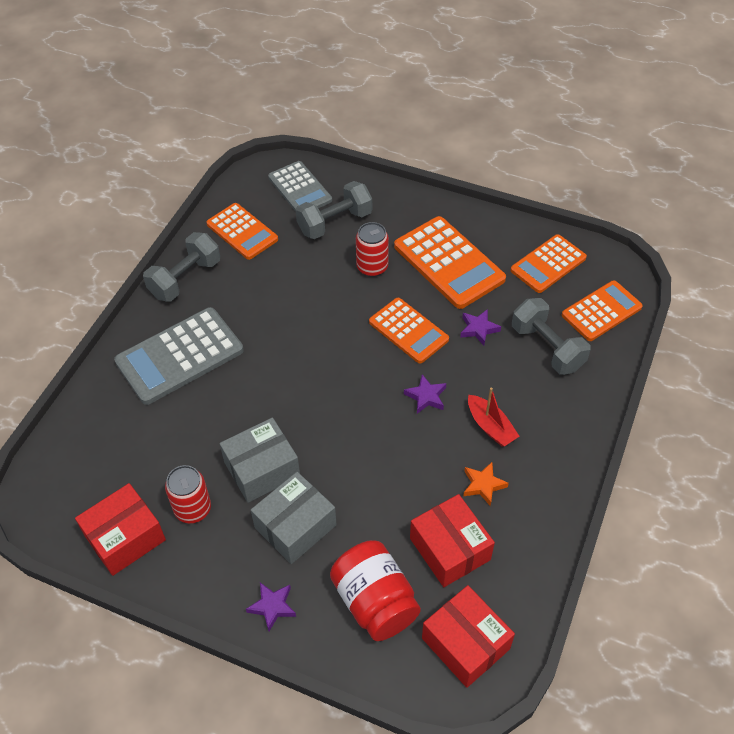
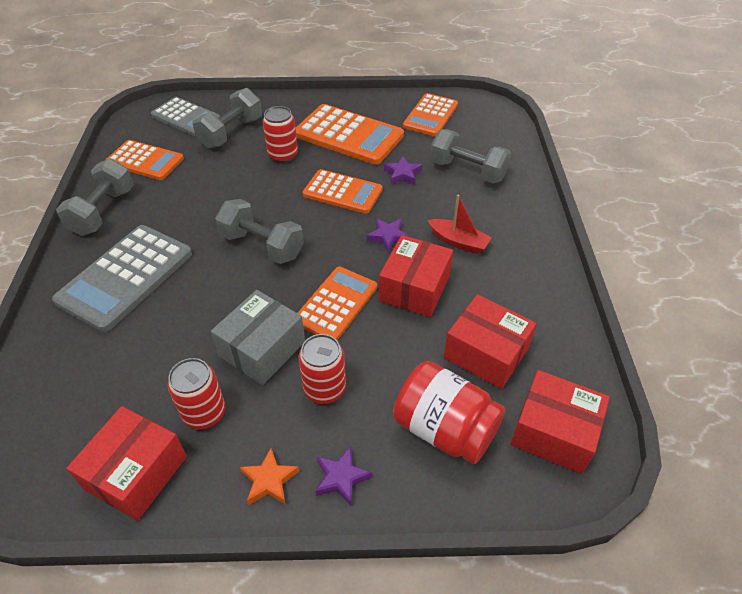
camera: 25 degrees left, 5 degrees down
(295, 526) = (324, 389): grey box -> red can
(307, 365) = (262, 245): none -> grey dumbbell
(421, 460) = (414, 288): none -> red box
(483, 485) = (481, 289): orange star -> orange star (269, 480)
(601, 311) = (493, 135): orange calculator -> orange calculator (336, 304)

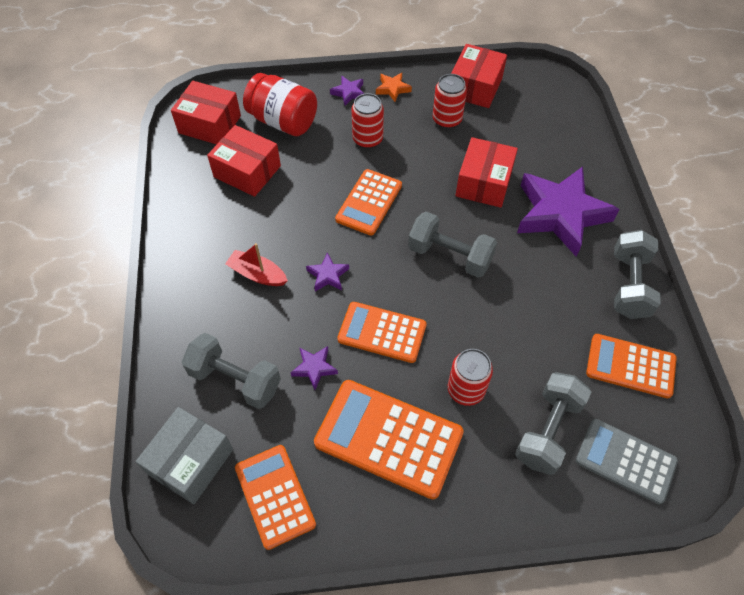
camera: 175 degrees right, 10 degrees up
(125, 277) = (560, 214): grey calculator -> purple star
(262, 349) = (420, 163): grey box -> grey box (190, 461)
(414, 288) = (302, 221): red box -> red box (484, 183)
(430, 115) = (275, 496): orange calculator -> orange calculator turned 45 degrees counterclockwise

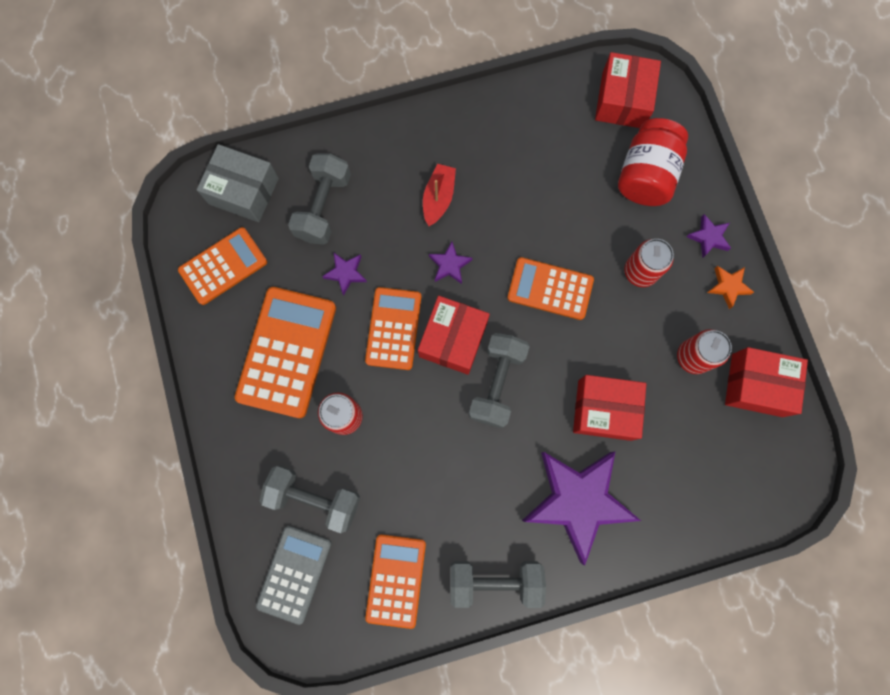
camera: 80 degrees right, 20 degrees up
(247, 171) = (565, 156): red box -> red box (453, 339)

